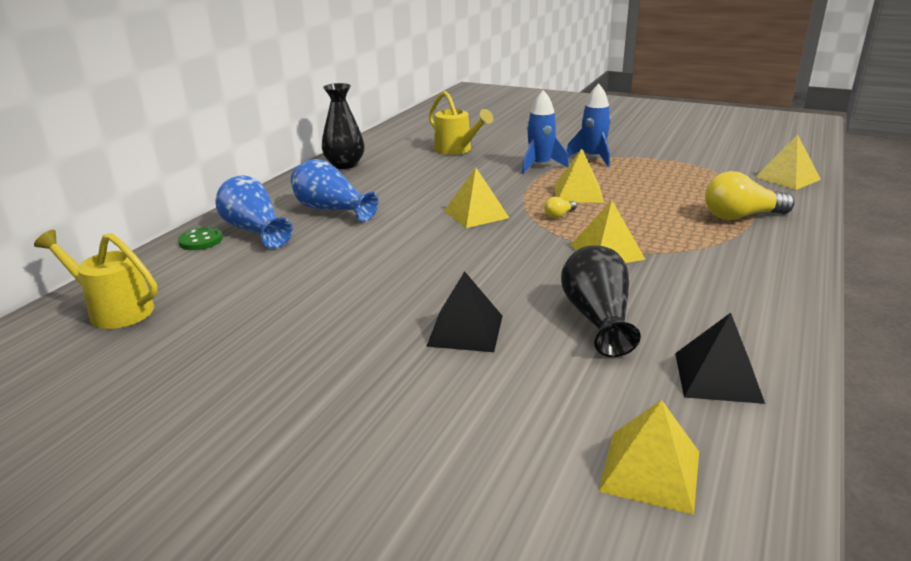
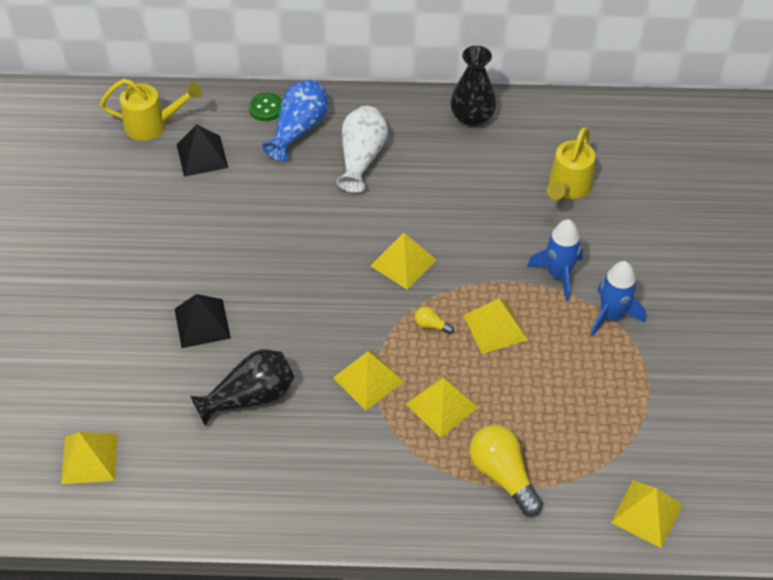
camera: 65 degrees right, 25 degrees up
(114, 310) = (152, 124): yellow watering can -> yellow watering can turned 90 degrees clockwise
(331, 210) = (361, 158): blue vase -> white vase
(654, 226) = (441, 405): none -> yellow pyramid
(717, 377) = (198, 482): black pyramid -> black pyramid (202, 156)

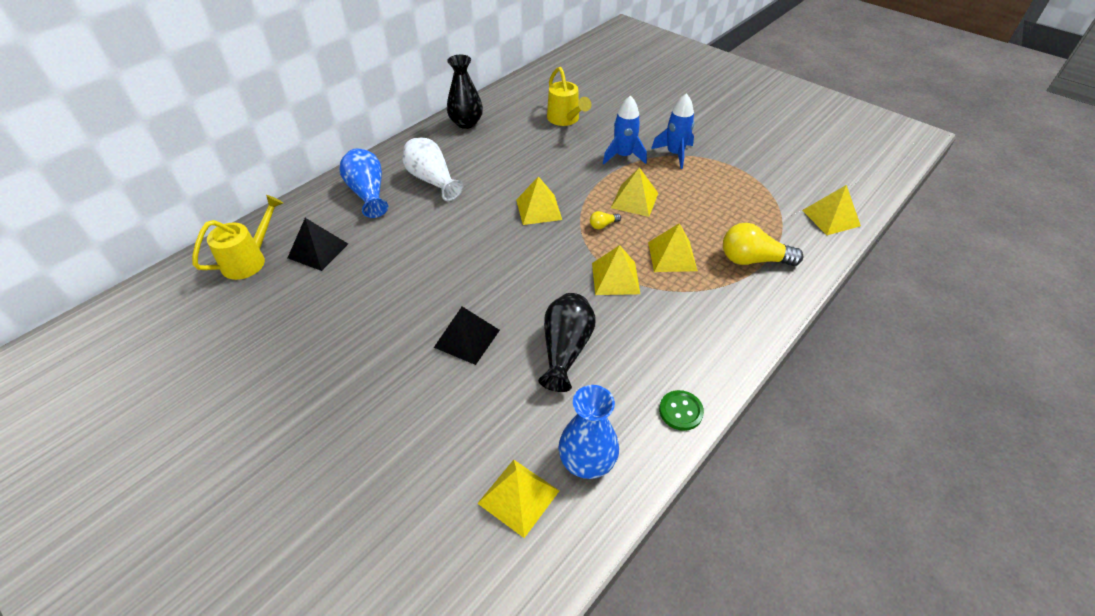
camera: 50 degrees left, 5 degrees down
(154, 481) = (587, 460): none -> blue vase
(266, 108) = (327, 197): green button -> green button (680, 411)

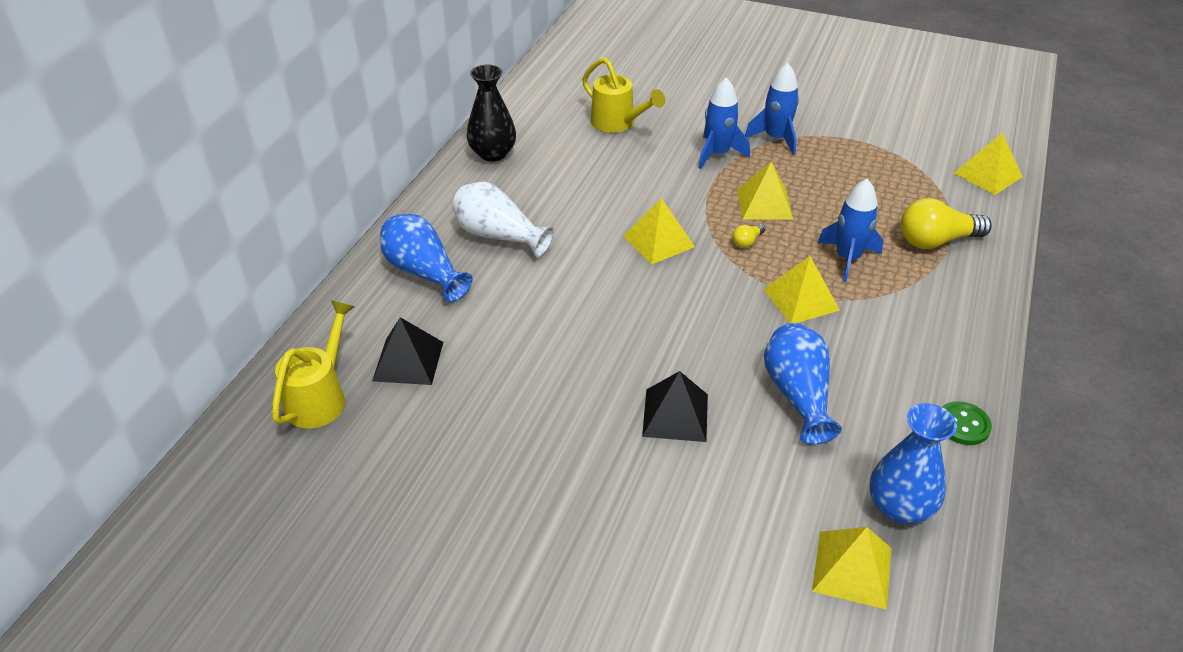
camera: 20 degrees left, 5 degrees down
(565, 350) = (798, 395): black vase -> blue vase
(672, 256) = (847, 258): yellow pyramid -> blue rocket

